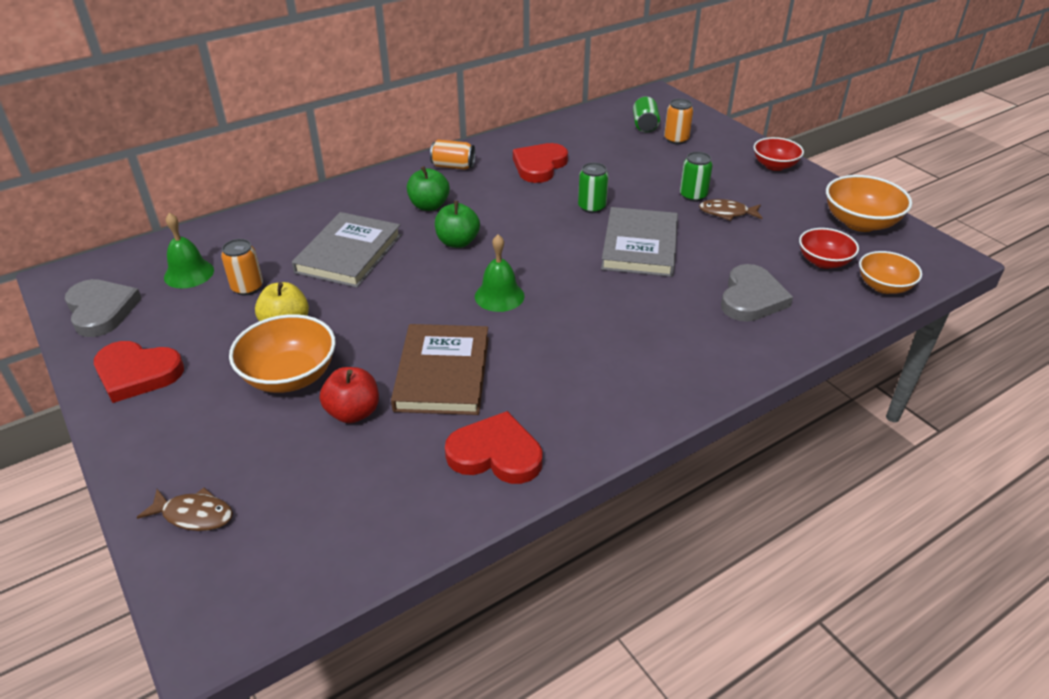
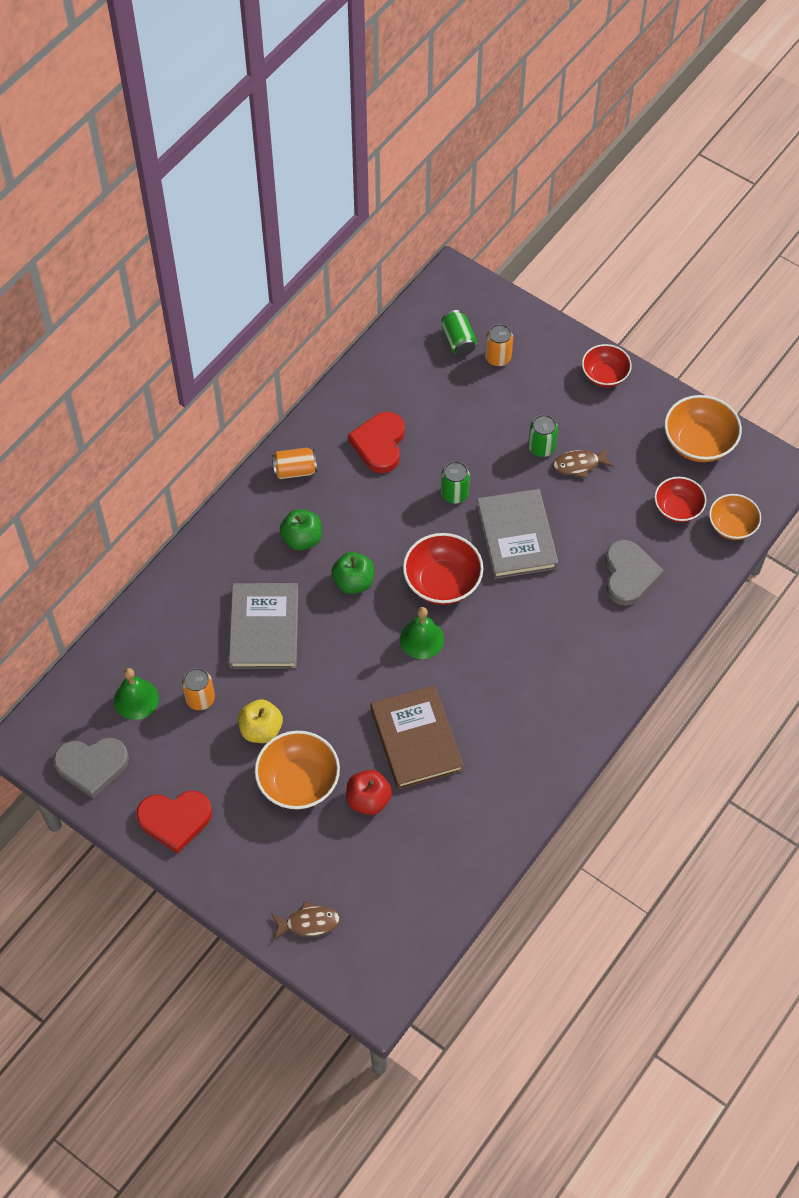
camera: 20 degrees left, 20 degrees up
(101, 310) = (92, 766): grey heart -> grey heart turned 135 degrees clockwise
(495, 454) = (491, 801): red heart -> none
(545, 261) = (442, 582): none -> red bowl

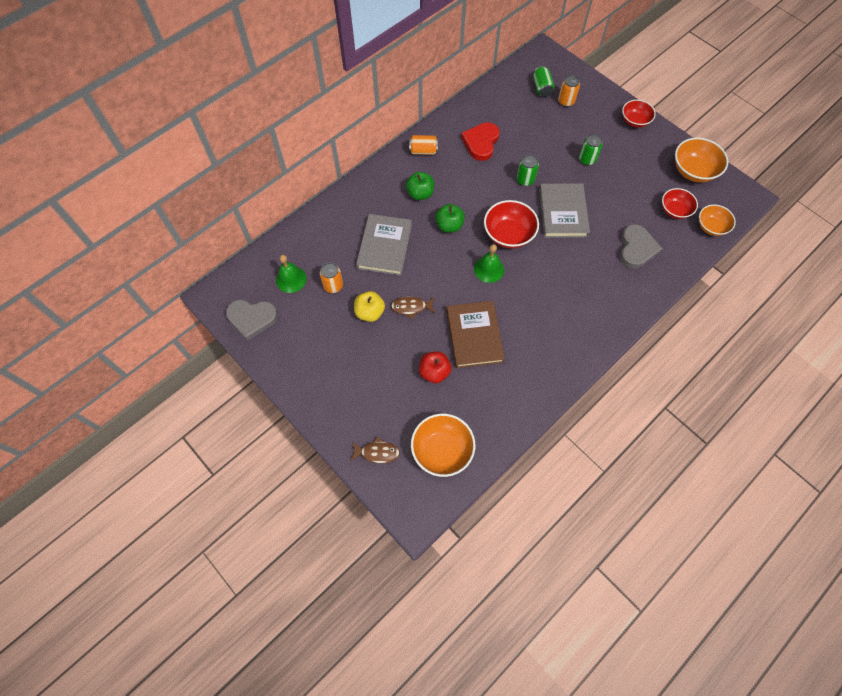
camera: 10 degrees right, 5 degrees up
(175, 820) = (299, 364): red heart -> none
(298, 782) = (388, 352): orange bowl -> orange bowl (442, 450)
(579, 464) = (611, 173): brown fish -> brown fish (411, 307)

